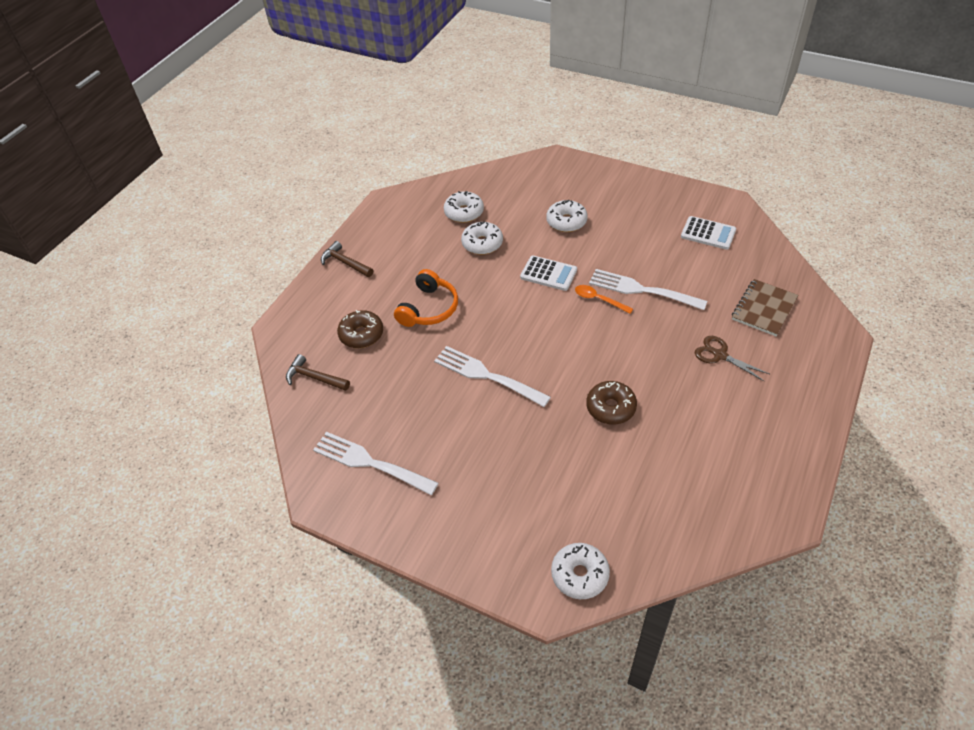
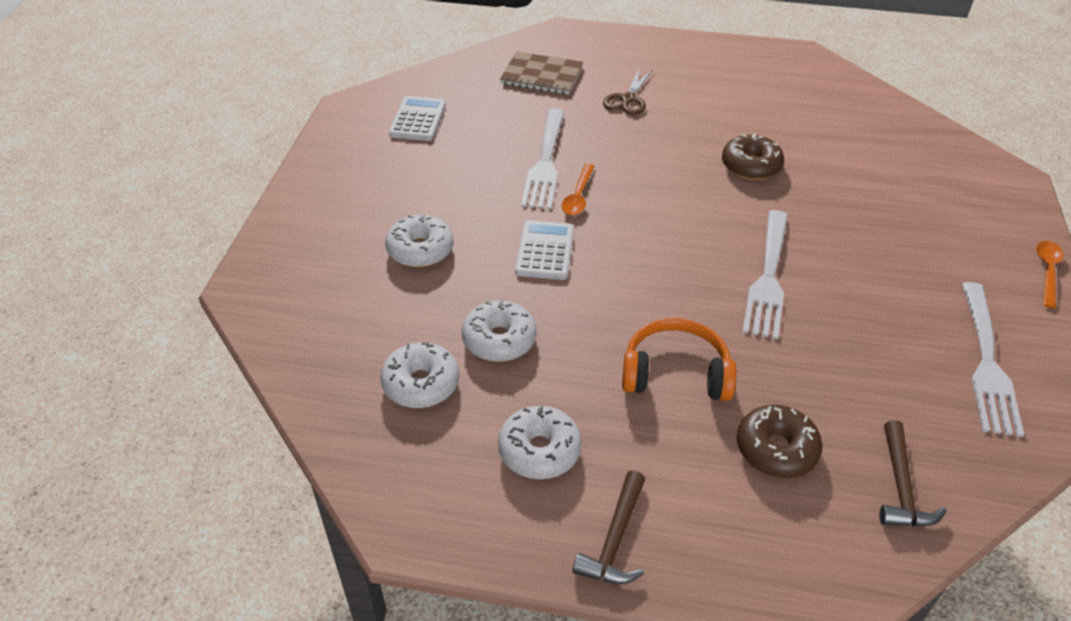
camera: 110 degrees left, 5 degrees down
(431, 553) = (1047, 271): none -> orange spoon
(579, 575) = (968, 162): white donut -> white donut (539, 450)

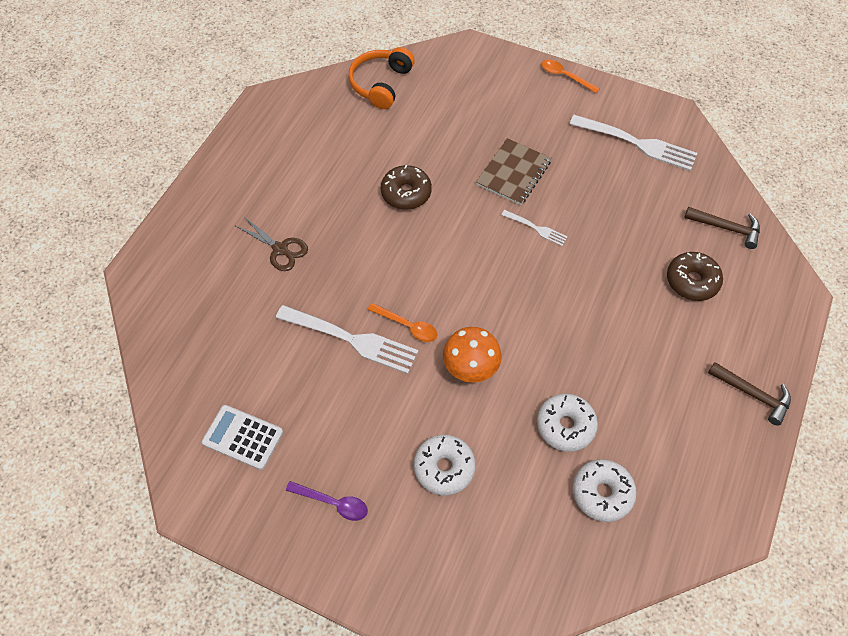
camera: 75 degrees left, 15 degrees up
(366, 183) = (333, 503): none -> purple spoon
(539, 450) = (677, 422): white donut -> none
(541, 75) = (211, 309): brown notebook -> brown notebook (513, 173)
(545, 251) = (470, 369): white calculator -> orange mushroom
(675, 373) = (619, 317): orange headphones -> orange headphones (381, 84)
(768, 277) = (536, 228): white fork -> white fork, size x0.51

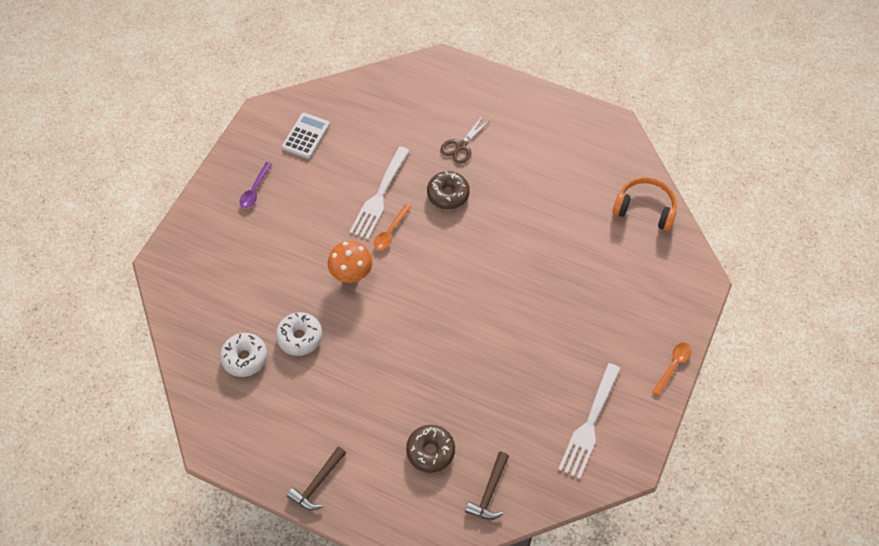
camera: 90 degrees right, 0 degrees up
(406, 193) = (520, 230): brown donut -> brown donut (448, 194)
(444, 468) = (273, 255): white donut -> none
(513, 173) = (546, 313): brown notebook -> none
(536, 228) = (485, 328): white fork -> none

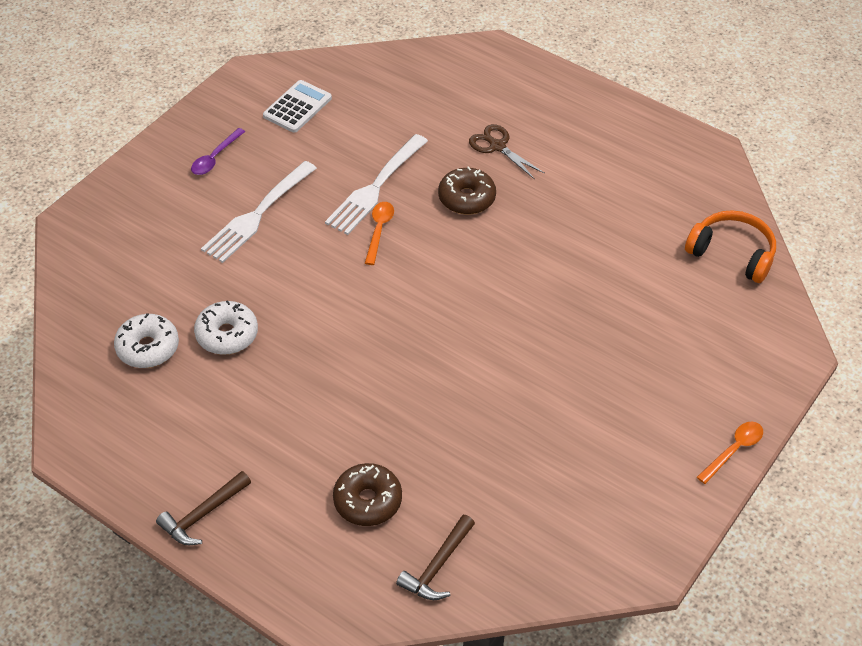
camera: 10 degrees right, 10 degrees down
(351, 274) = (315, 271): orange mushroom -> none
(390, 232) = (379, 230): orange spoon -> orange spoon turned 150 degrees clockwise
(461, 146) = (497, 146): brown scissors -> brown scissors turned 90 degrees clockwise
(589, 424) = (598, 504): white fork -> white fork (257, 215)

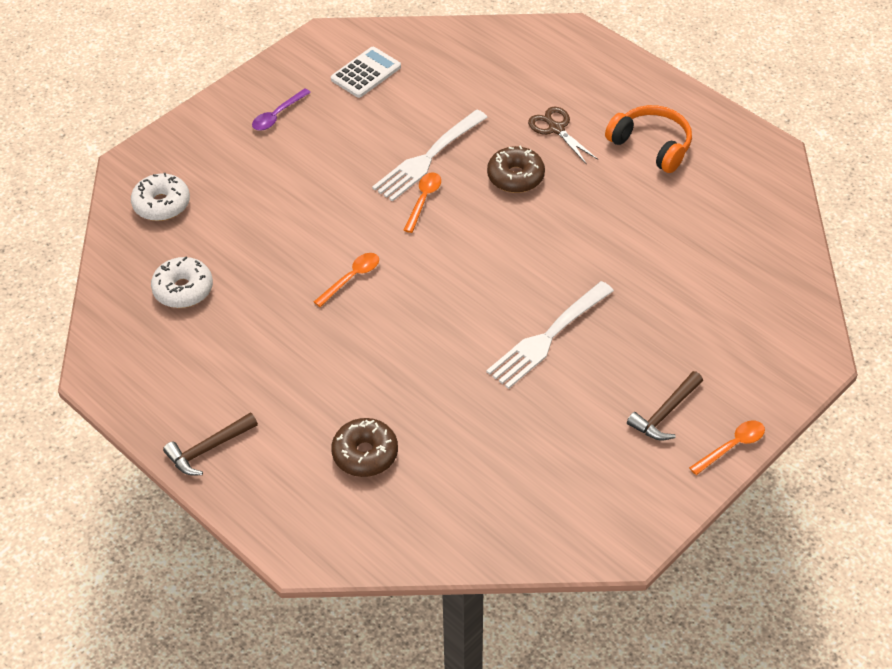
camera: 10 degrees right, 0 degrees up
(227, 335) = (259, 285): white donut -> white donut (161, 204)
(257, 215) = (308, 174): white fork -> white fork (547, 337)
(320, 318) = (351, 278): none -> orange spoon
(437, 566) = (420, 522): brown hammer -> brown hammer (665, 413)
(732, 254) = (771, 256): orange headphones -> orange headphones (651, 146)

